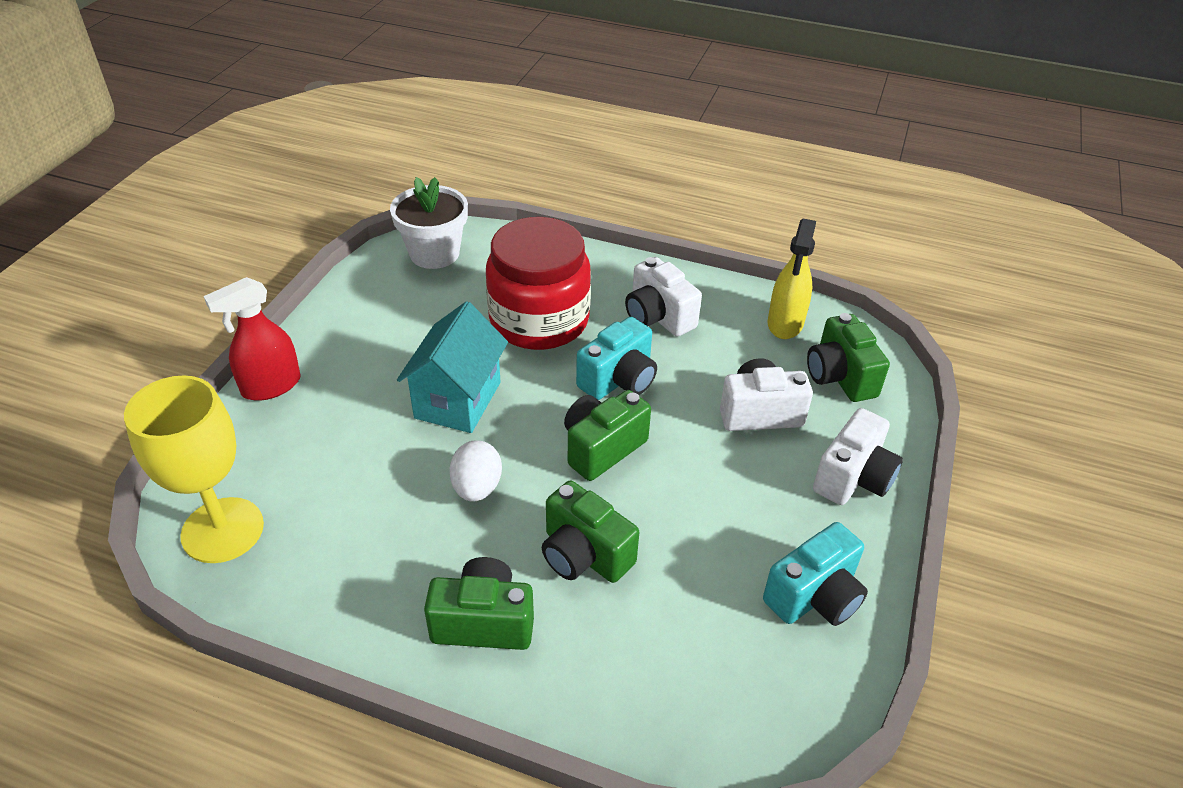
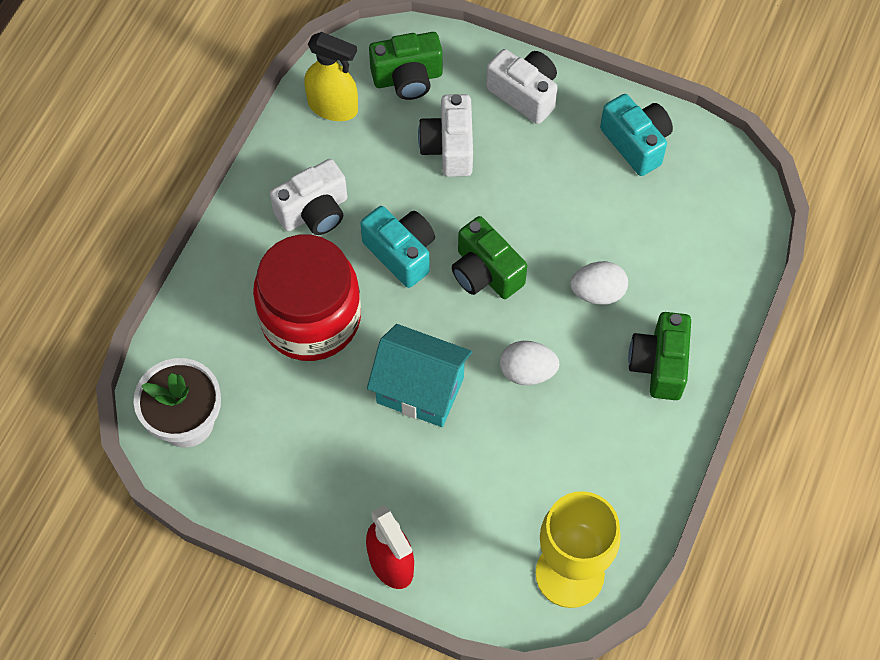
camera: 85 degrees left, 20 degrees up
(584, 554) = (597, 293): green camera -> white egg

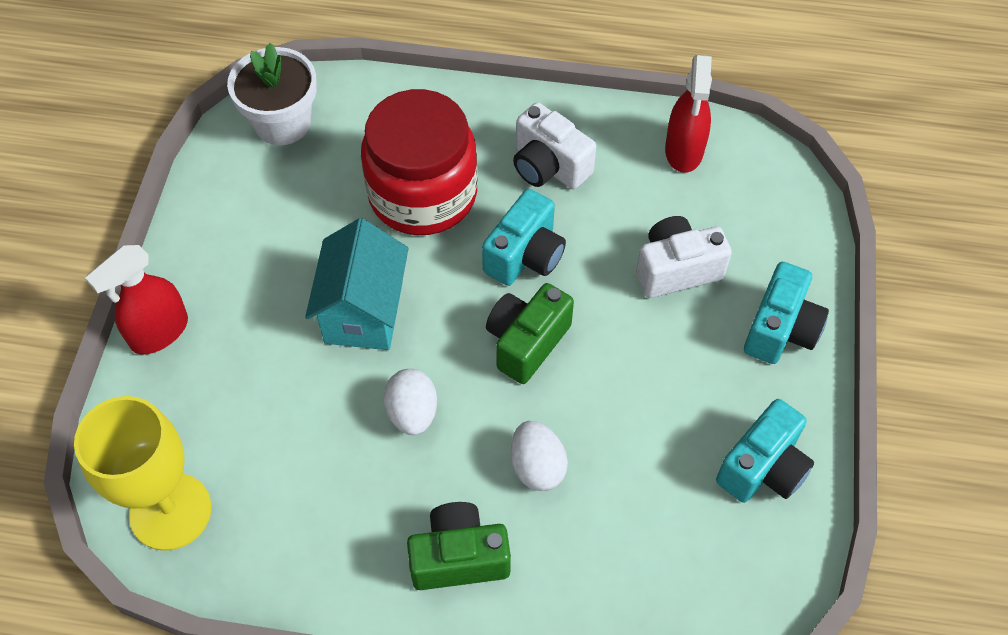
camera: 75 degrees right, 5 degrees down
(333, 107) = (684, 151): yellow spray bottle -> red spray bottle
(408, 78) = (750, 209): green camera -> none
(524, 94) = (780, 329): white camera -> turquoise camera

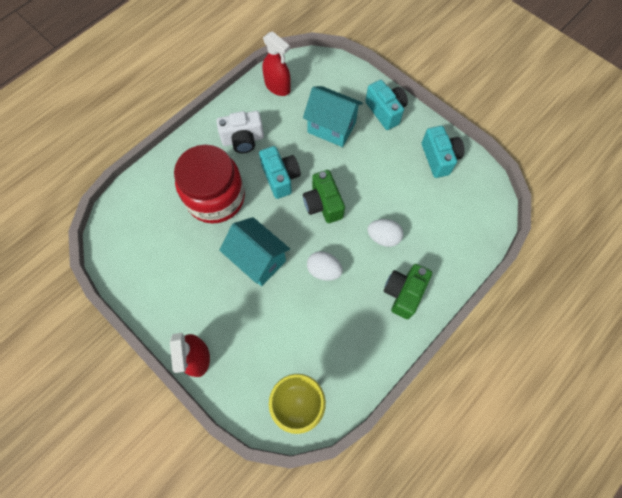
camera: 55 degrees left, 10 degrees up
(282, 123) = (123, 233): white flower pot -> none
(676, 270) = (331, 128): white camera -> turquoise house

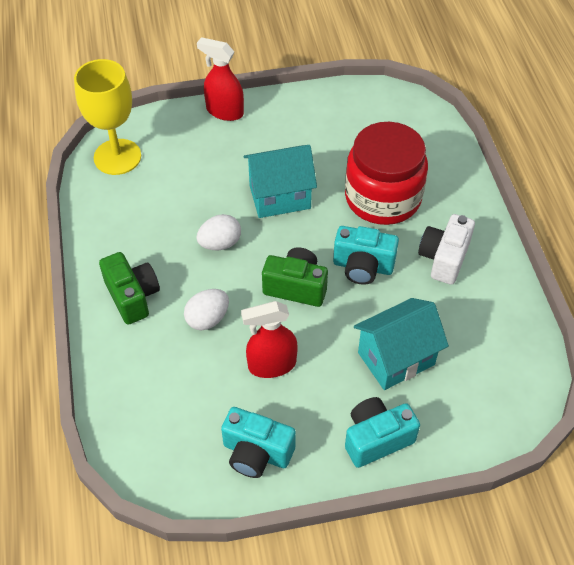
camera: 125 degrees right, 15 degrees down
(278, 87) = (505, 336): red spray bottle -> red spray bottle (271, 365)
(385, 111) = (376, 439): turquoise camera -> turquoise camera turned 150 degrees clockwise

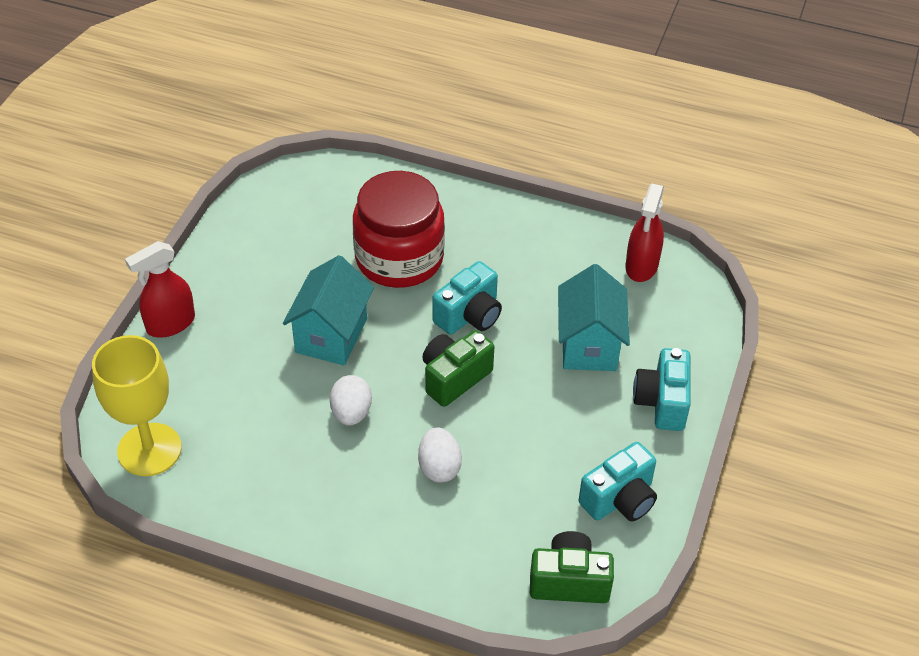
camera: 60 degrees left, 5 degrees down
(132, 296) = (361, 520): green camera -> green camera (569, 581)
(271, 365) = (531, 441): red spray bottle -> red spray bottle (641, 266)
(444, 258) = (505, 253): white camera -> none

